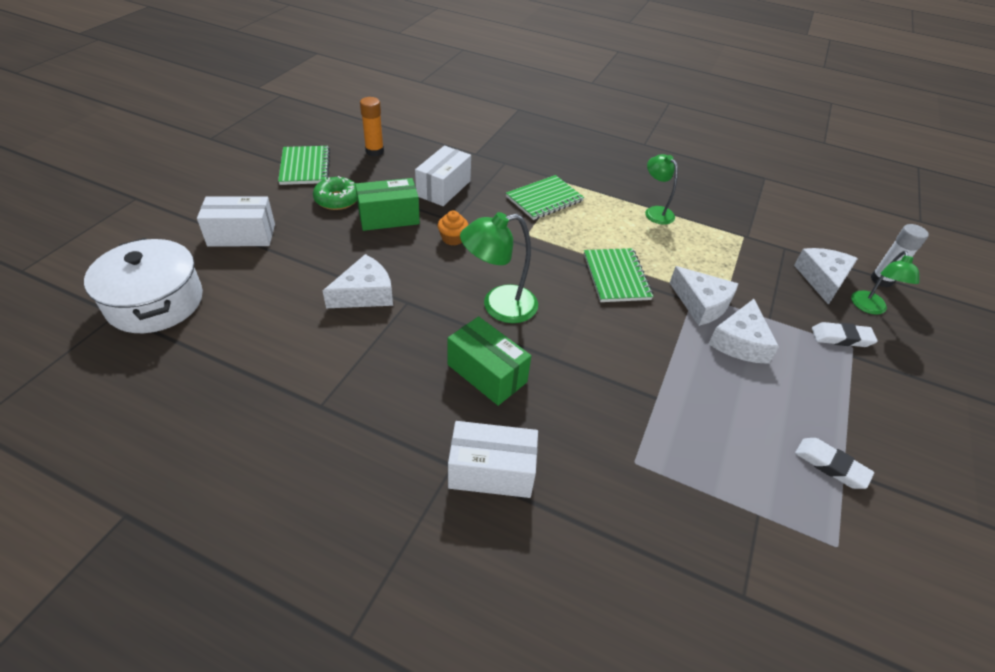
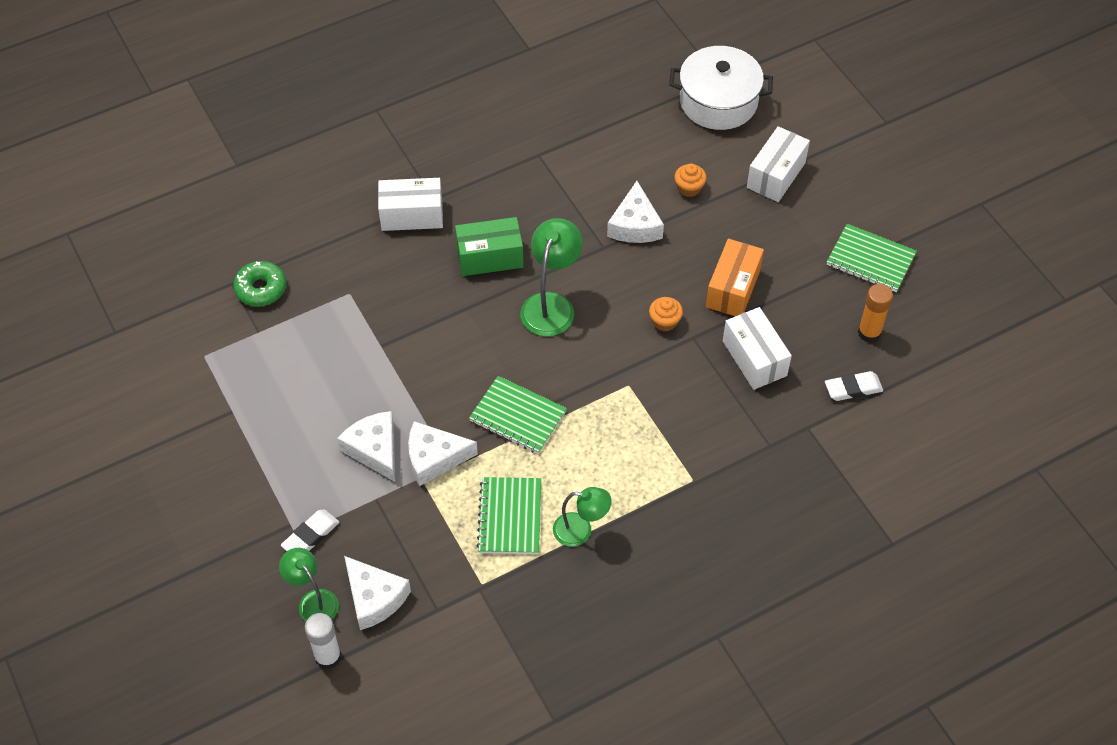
camera: 130 degrees right, 10 degrees up
(293, 278) = (689, 188): none -> orange cupcake
(337, 199) = (790, 262): green donut -> green donut (261, 289)
(389, 217) = (733, 289): green box -> orange box
(491, 471) = (412, 215): white box -> white box turned 45 degrees clockwise
(544, 199) = (674, 438): green notebook -> green notebook (510, 517)
(831, 465) = (241, 406): white eraser -> white eraser (853, 388)

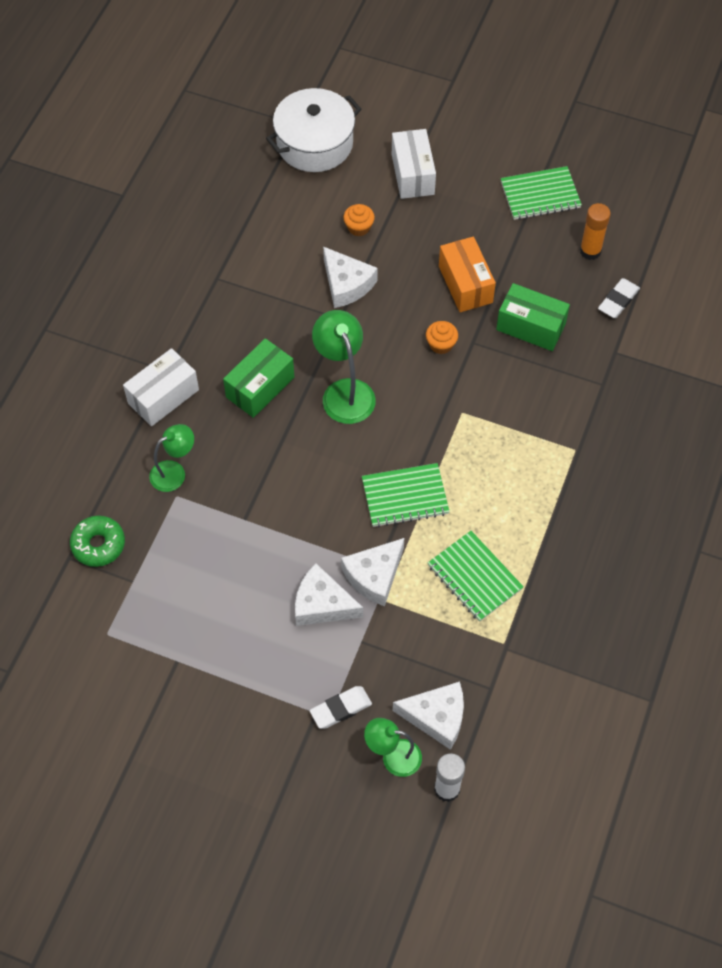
camera: 40 degrees left, 5 degrees up
(311, 536) = (341, 709): white eraser -> white eraser turned 60 degrees clockwise
(581, 530) = (534, 547): green lamp -> green lamp (174, 472)
(754, 358) = (530, 327): white box -> green box

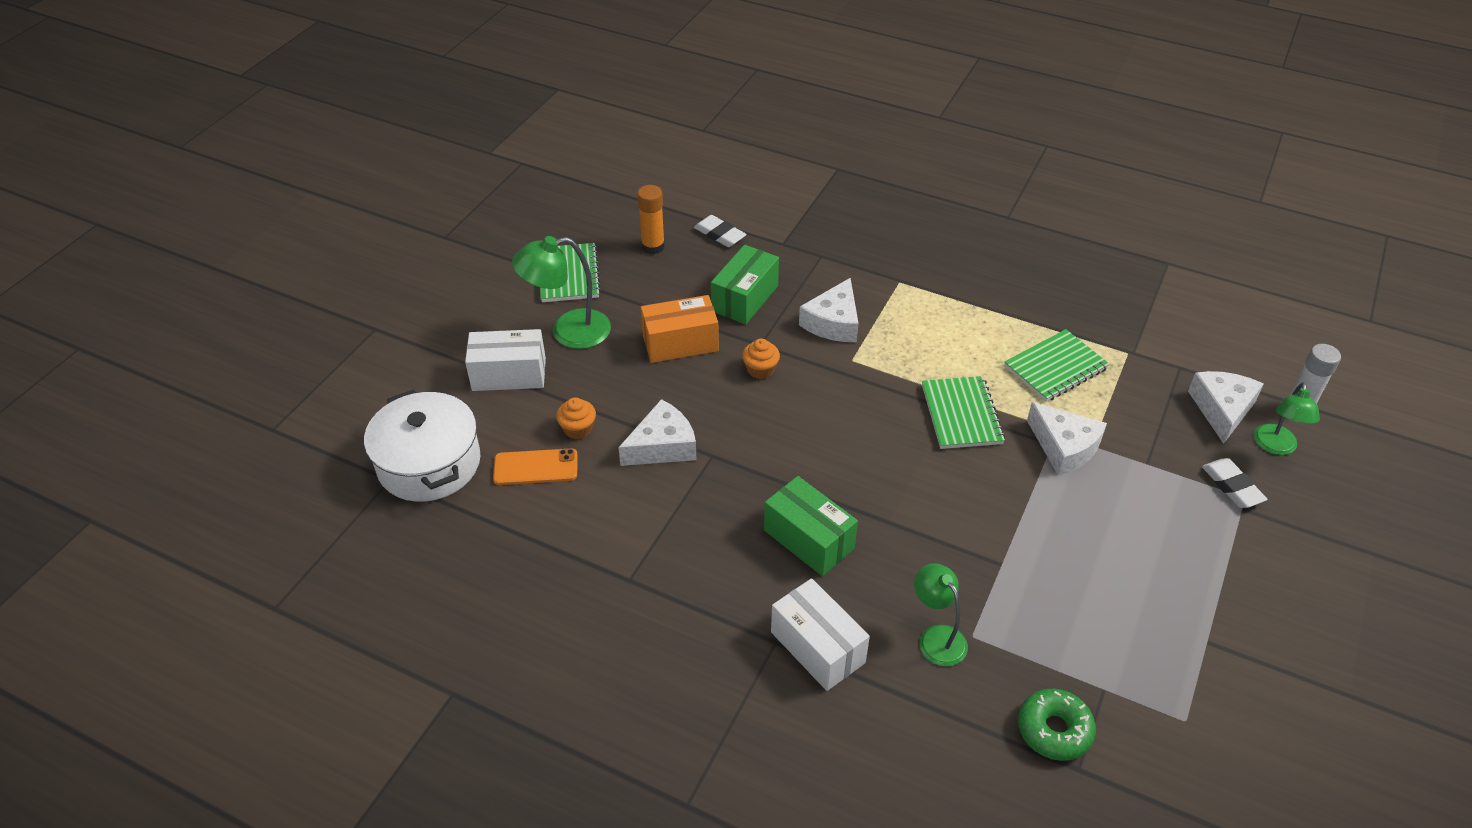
camera: 85 degrees left, 15 degrees down
(316, 207) = (535, 467): none -> orange phone
(322, 604) = (1106, 495): white cheese -> white cheese (833, 322)
(344, 391) = (819, 457): green lamp -> green lamp (568, 332)

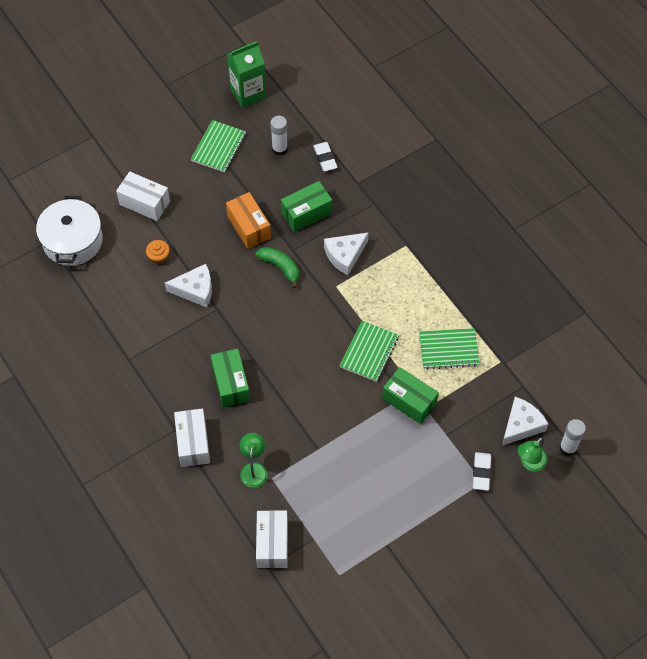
camera: 30 degrees right, 15 degrees up
(535, 467) = (123, 270): orange phone -> none
(565, 207) = (248, 93): none -> green carton
(568, 332) = (193, 189): green lamp -> none
(653, 247) = (279, 149): orange glue stick -> white glue stick
(680, 343) = (249, 227): orange box -> orange box turned 45 degrees clockwise
(760, 369) = (280, 267): orange cupcake -> green banana
(1054, 730) = (272, 544): green donut -> white box
(1064, 447) = (409, 401): white cheese -> green box

